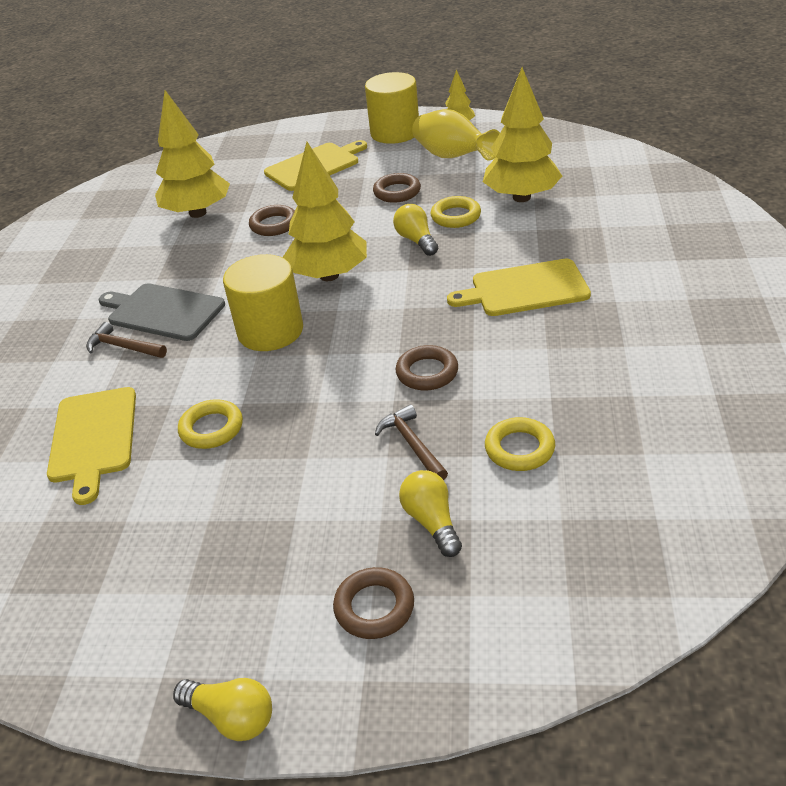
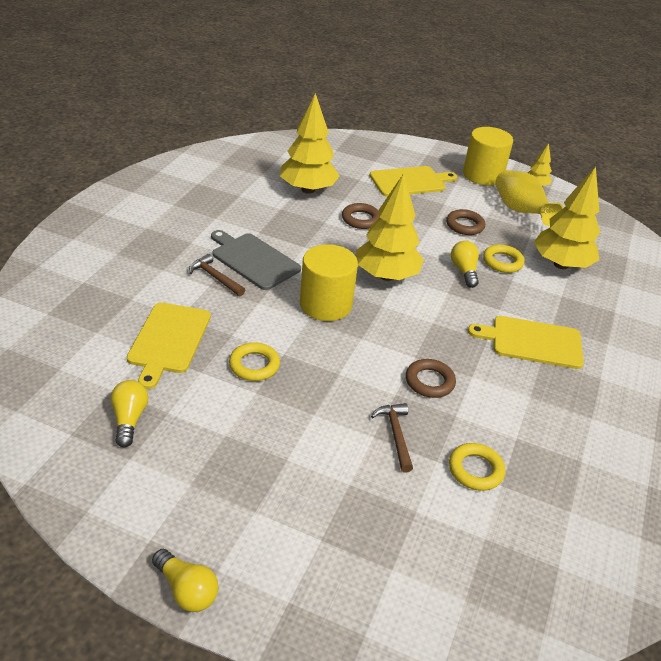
camera: 10 degrees right, 0 degrees up
(374, 607) = (318, 550): brown ring -> none
(432, 522) = (386, 501): yellow light bulb -> yellow light bulb (129, 419)

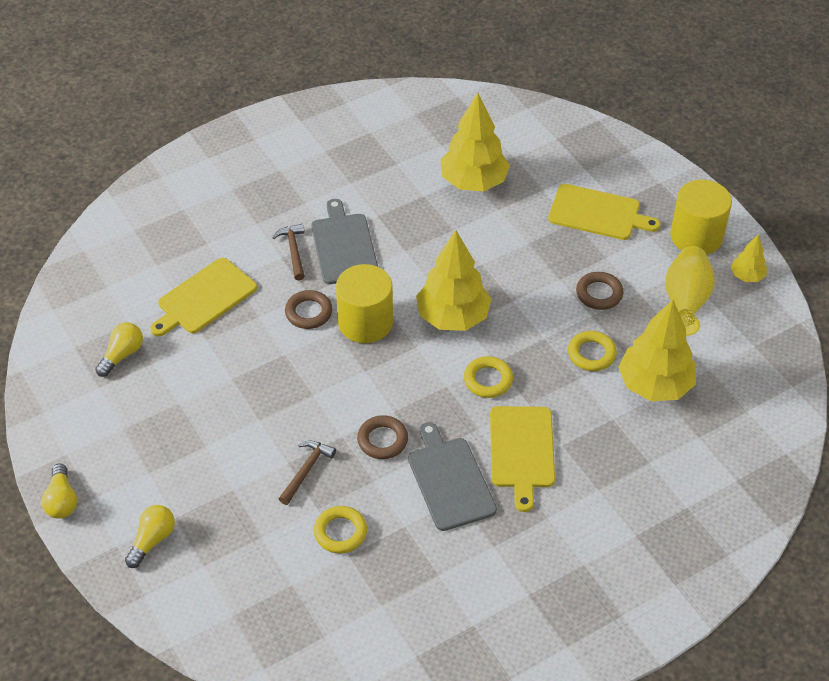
camera: 40 degrees right, 10 degrees up
(254, 365) = (251, 353): yellow ring -> yellow ring (488, 380)
(361, 219) = (493, 241): brown ring -> brown ring (308, 312)
(464, 271) = (538, 346): yellow light bulb -> yellow light bulb (152, 540)
(509, 386) = (450, 480): none -> grey cutting board
(532, 342) = (522, 451): yellow cutting board -> yellow cutting board turned 135 degrees counterclockwise

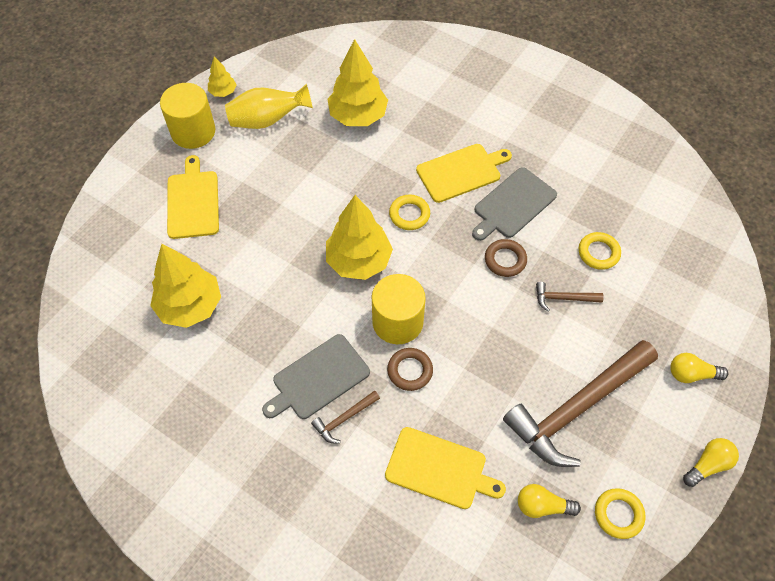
camera: 115 degrees left, 10 degrees up
(186, 424) = (577, 408): none -> brown hammer
(591, 354) = (348, 160): yellow ring -> yellow ring (618, 514)
(599, 294) = (284, 174): brown ring -> none

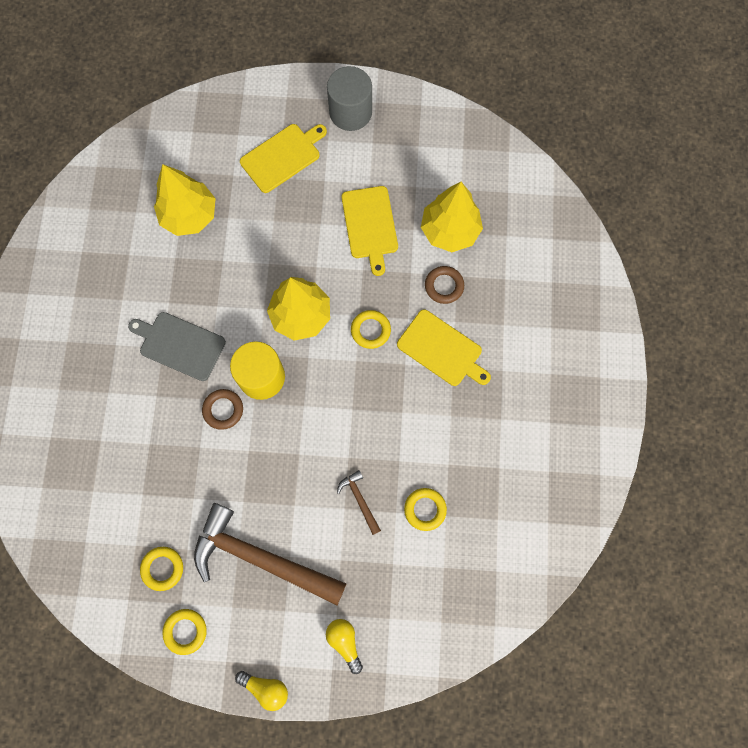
camera: 60 degrees right, 15 degrees up
(193, 131) = (350, 112): yellow cylinder -> grey cylinder
(223, 92) = (406, 108): yellow tree -> none
(268, 120) = (399, 161): yellow vase -> none
(344, 419) = (157, 383): brown hammer -> none
(439, 469) = (153, 475): yellow cutting board -> yellow cutting board (370, 225)
(505, 260) = (370, 433): brown ring -> brown ring (444, 286)
(513, 205) = (433, 411): grey cutting board -> none
(542, 506) = (162, 568): yellow light bulb -> yellow ring

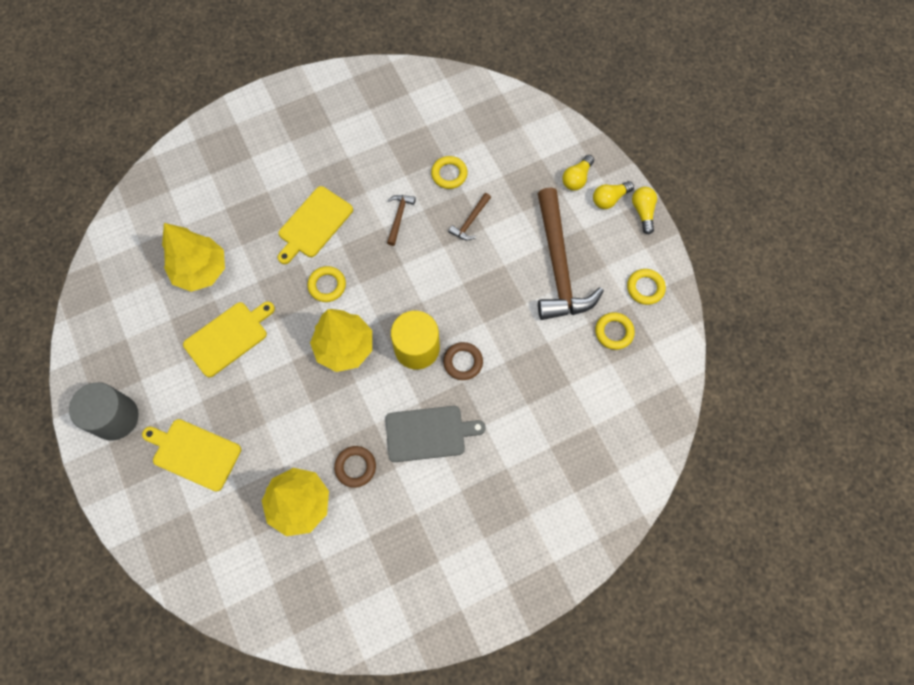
camera: 120 degrees left, 5 degrees down
(179, 345) = (428, 433): grey cutting board -> grey cutting board turned 90 degrees counterclockwise
(301, 661) = (609, 199): none -> yellow light bulb
(404, 432) = (399, 217): none -> brown hammer
(442, 350) = (314, 224): yellow cutting board -> yellow cutting board turned 150 degrees counterclockwise
(444, 286) = (256, 250): brown ring -> brown ring (355, 467)

